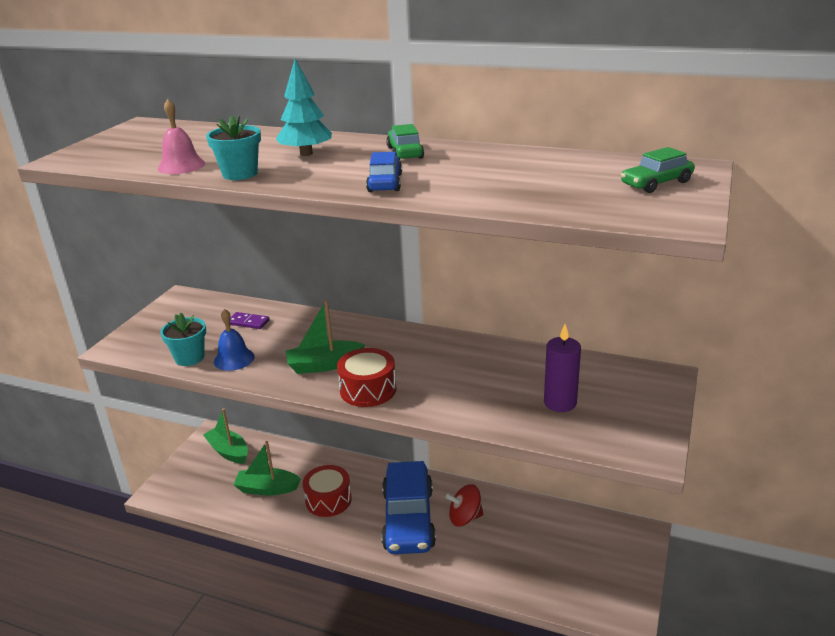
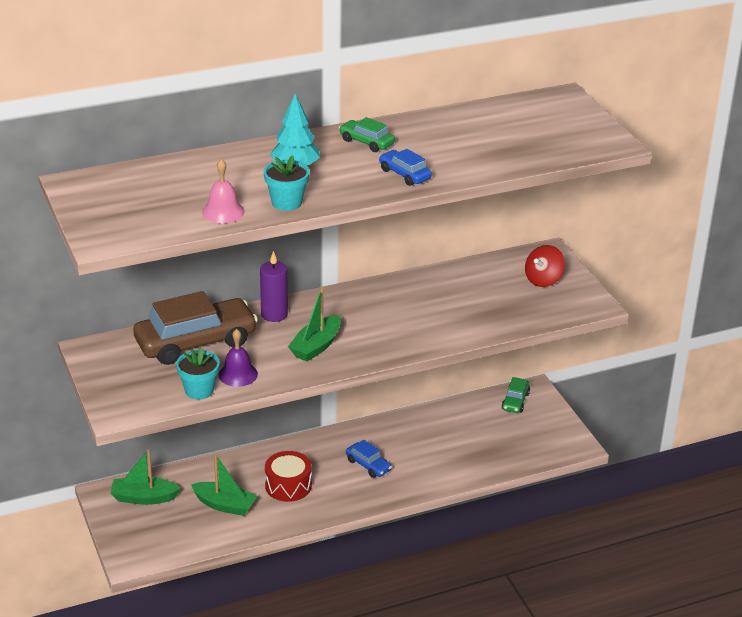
camera: 45 degrees left, 5 degrees up
(234, 359) = (238, 374): blue bell -> purple bell
(248, 322) = (196, 342): purple domino -> brown car
(267, 488) = (225, 505): green boat -> green boat turned 120 degrees counterclockwise
(368, 389) = (376, 348): red drum -> none
(408, 519) = (368, 465): blue car -> blue car, size x0.46
(465, 518) = (407, 442): red spinning top -> red spinning top (543, 280)
(560, 402) = (509, 299): purple candle -> purple candle (274, 314)
(656, 183) = (563, 118): green car -> green car (515, 401)

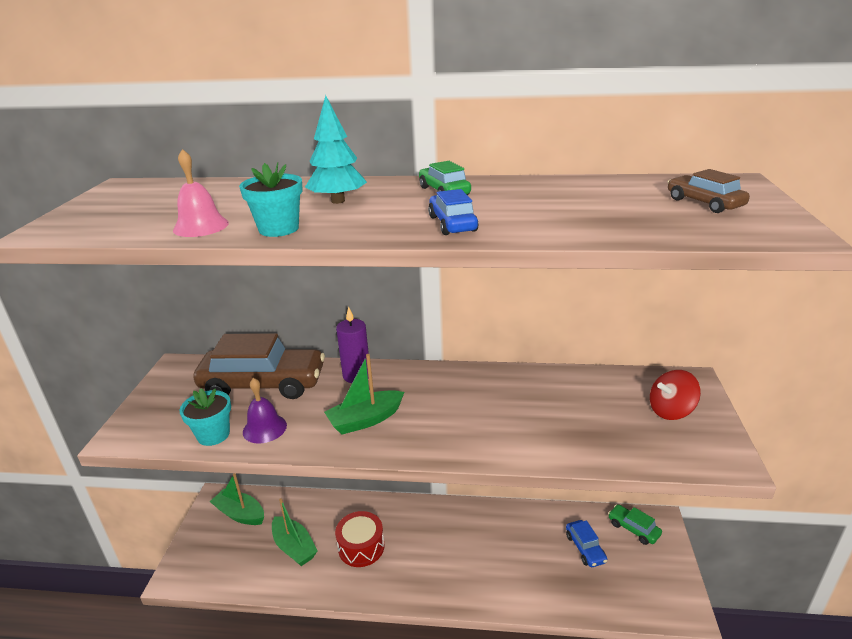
camera: 30 degrees right, 5 degrees down
(368, 465) = (447, 551): blue car -> blue car (585, 548)
(515, 401) = (633, 529): green car -> green car turned 90 degrees clockwise
(553, 124) = (704, 203): none -> brown car

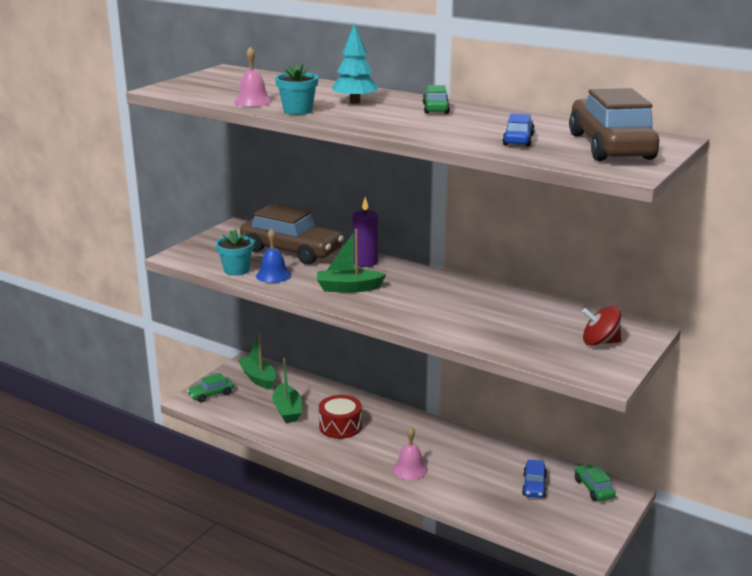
camera: 25 degrees right, 5 degrees down
(197, 557) = (211, 394): none -> green car
(264, 428) = (273, 275): purple bell -> blue bell
(452, 224) = (410, 127): blue car -> blue car (518, 140)
(463, 577) = (410, 469): none -> pink bell
(704, 203) = (610, 146): brown car -> brown car, size x2.16

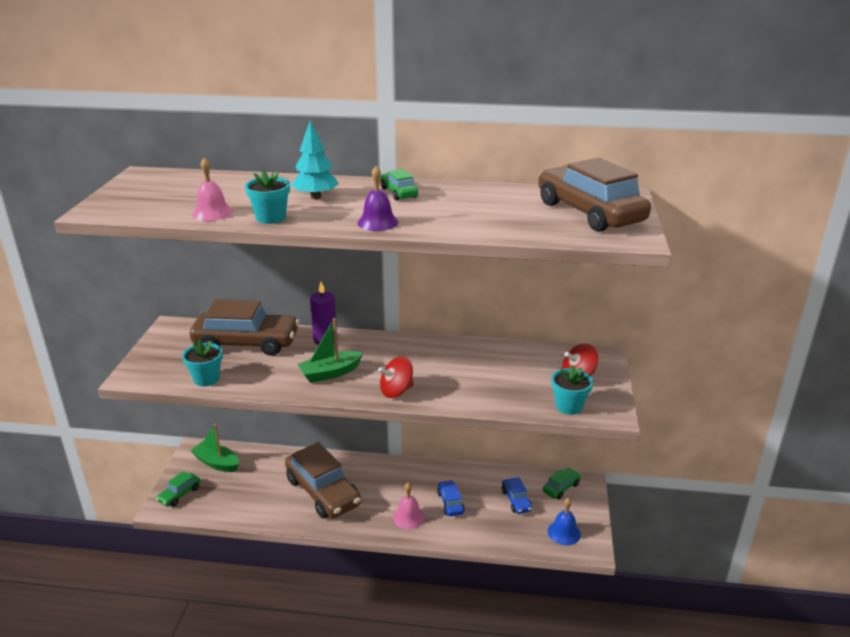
camera: 25 degrees left, 5 degrees up
(273, 275) = (248, 376): blue bell -> blue bell (564, 532)
(287, 410) = (264, 490): green boat -> none
(340, 426) = (323, 492): red drum -> brown car
(388, 126) = (377, 222): none -> purple bell
(399, 314) = (396, 391): none -> red spinning top
(518, 140) = (509, 219): blue car -> blue car (450, 503)
(566, 363) = (569, 406): none -> turquoise flower pot
(593, 488) = (561, 488): green car -> green car turned 90 degrees clockwise

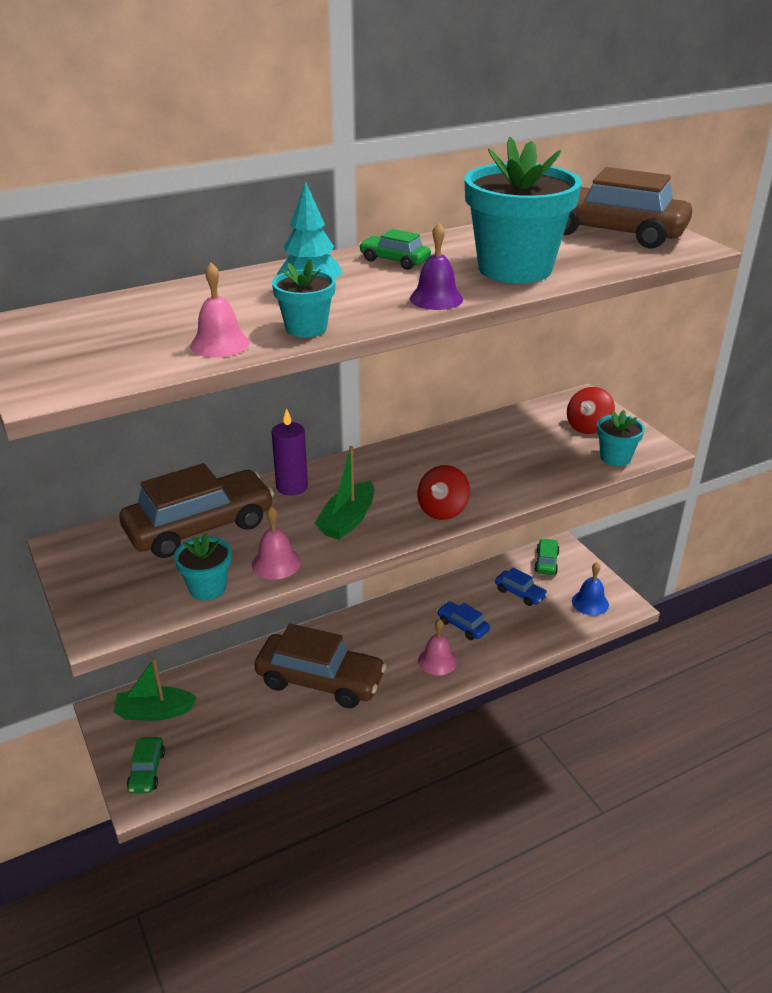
camera: 35 degrees left, 5 degrees up
(258, 381) = (276, 563): none -> pink bell
(466, 218) = (515, 269): none -> turquoise flower pot

